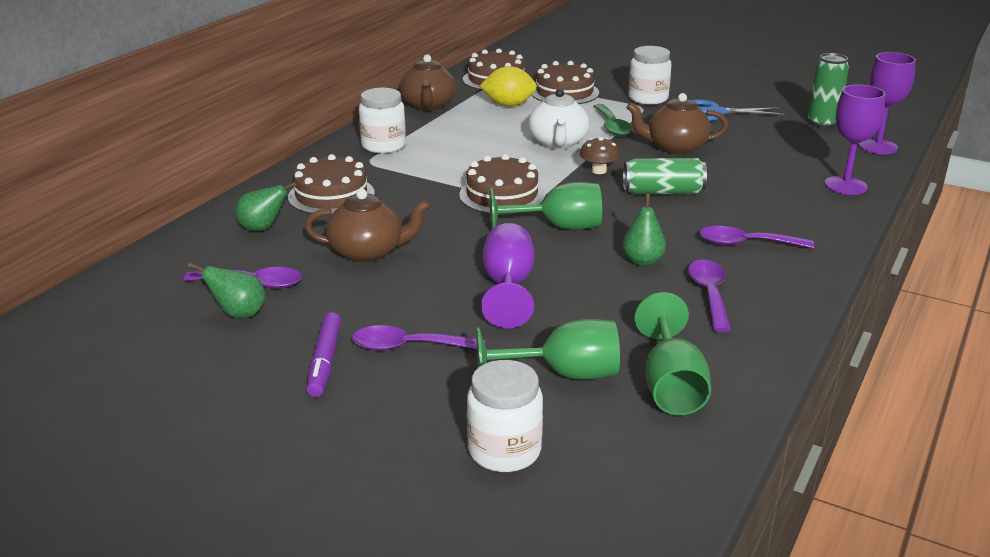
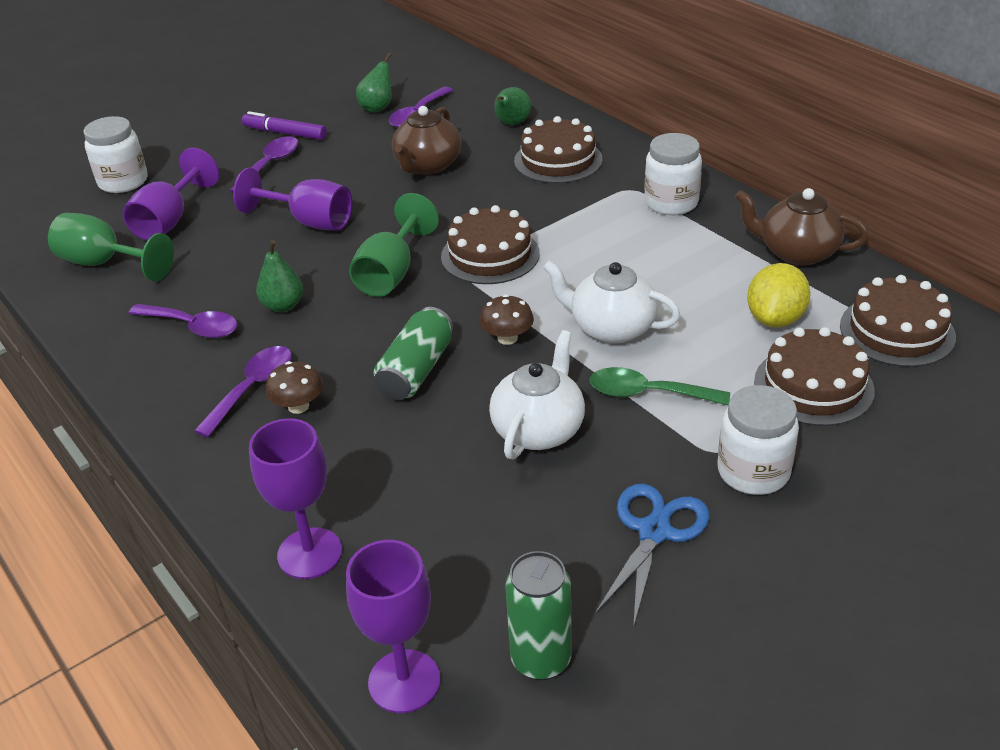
camera: 115 degrees right, 10 degrees up
(564, 374) = (169, 221): green goblet -> purple goblet
(675, 147) = (539, 429): brown teapot -> white teapot
(742, 222) = (298, 406): none -> brown mushroom

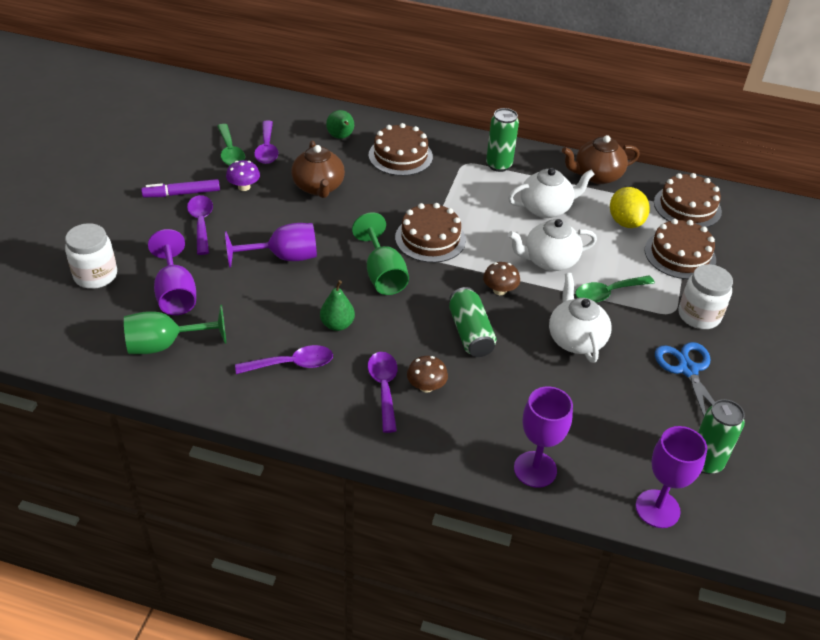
camera: 40 degrees left, 5 degrees up
(351, 144) = (244, 187): none -> purple mushroom
(377, 108) = (230, 152): green pear -> green spoon
(671, 203) = (499, 165): white jar -> green can
(678, 268) = (546, 208): none -> white teapot

